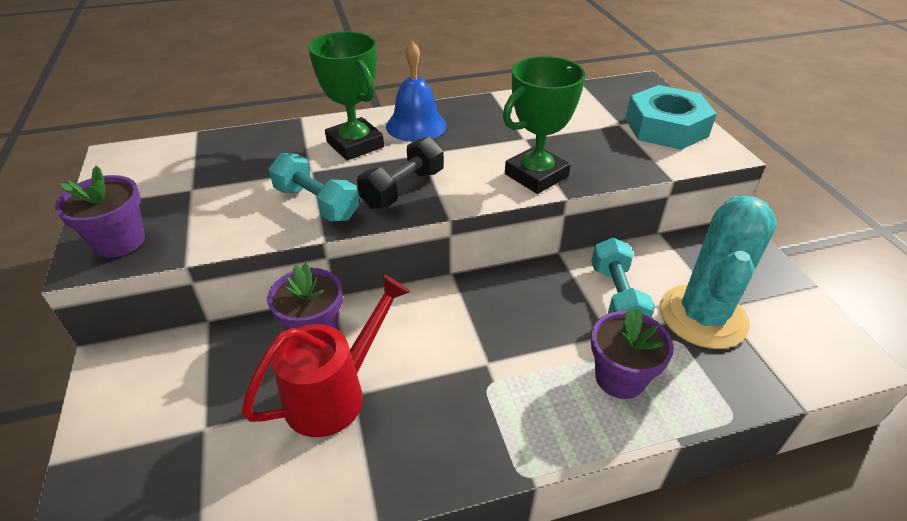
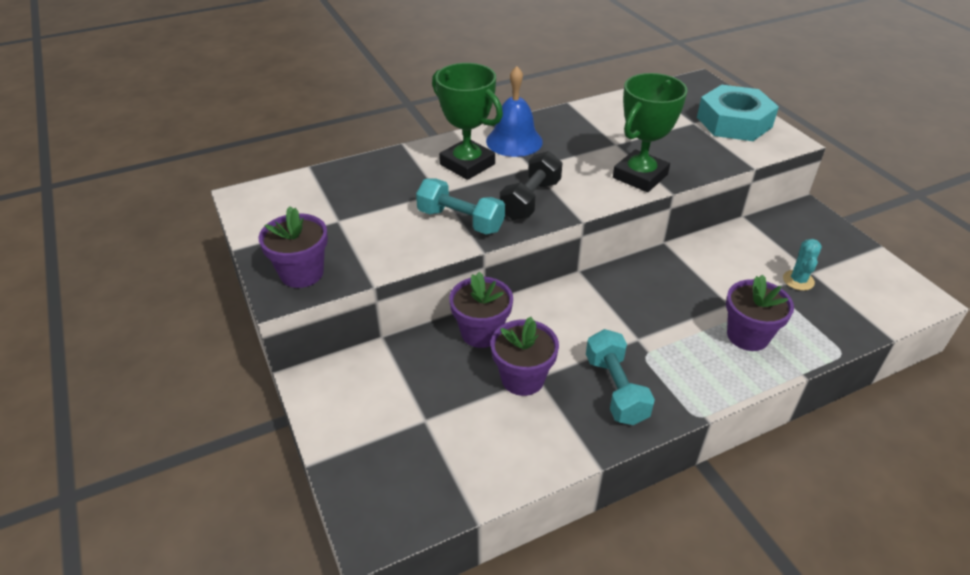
camera: 10 degrees left, 0 degrees up
(335, 393) = (522, 378): red watering can -> purple flower pot
(617, 297) = (725, 273): turquoise dumbbell -> turquoise dumbbell (615, 389)
(703, 316) = (798, 280): turquoise cactus -> turquoise cactus, size x0.42

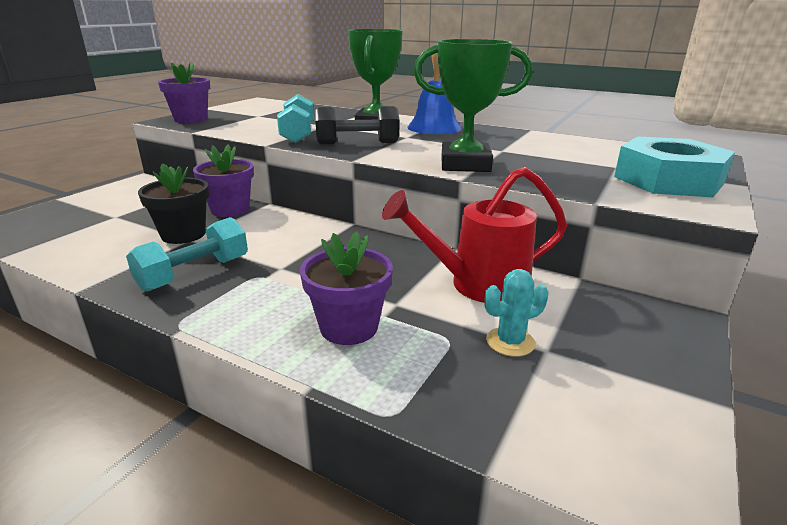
camera: 55 degrees right, 15 degrees down
(522, 378) = (183, 234): purple flower pot -> black flower pot
(726, 259) = (478, 285): none -> red watering can

